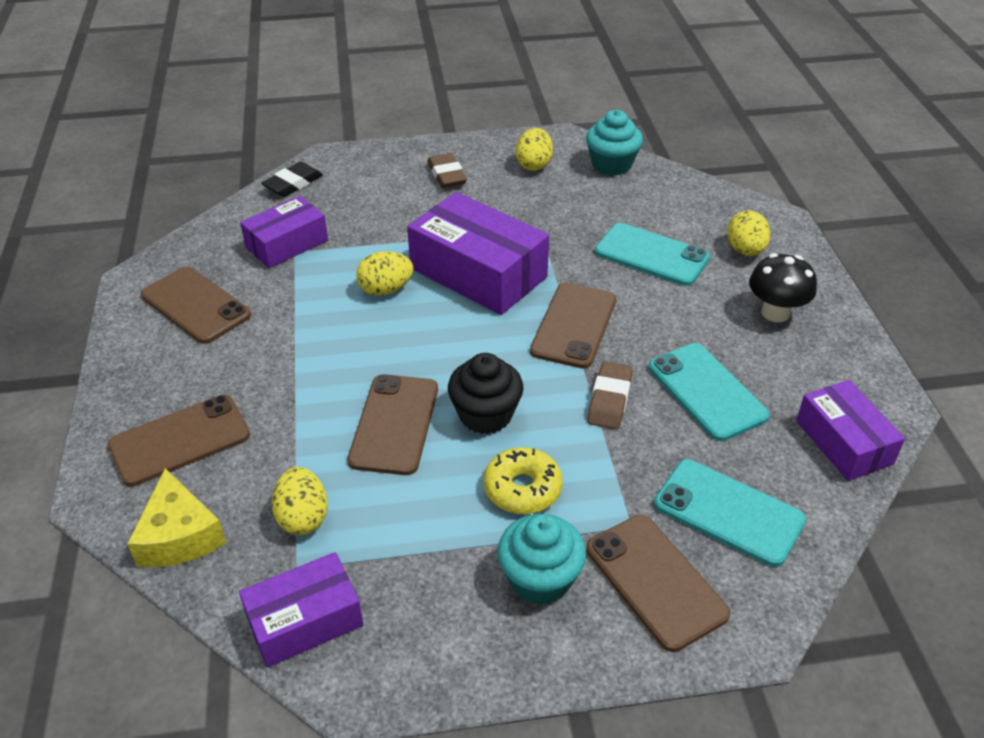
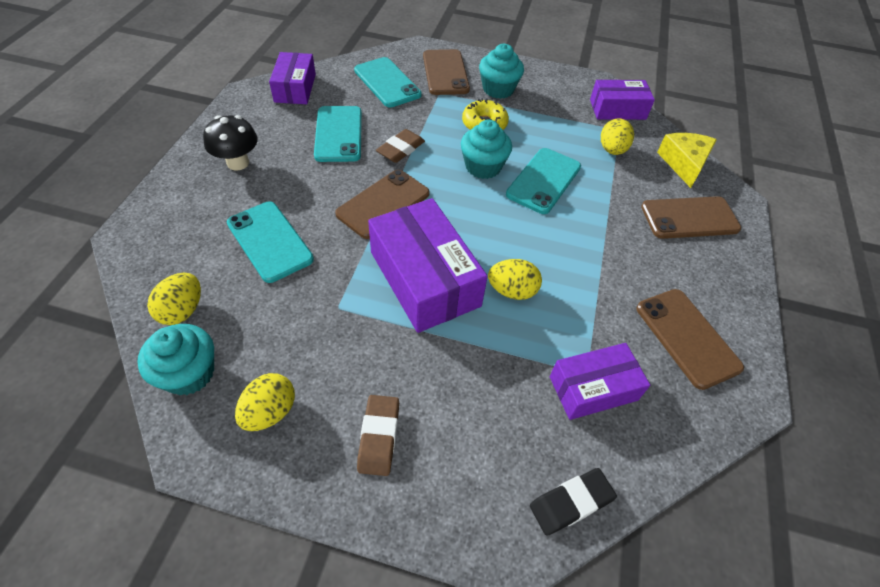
camera: 160 degrees left, 10 degrees up
(394, 424) = (543, 180): brown phone -> turquoise phone
(485, 415) = (483, 167): black cupcake -> turquoise cupcake
(745, 250) = (194, 217): yellow egg -> yellow egg (182, 310)

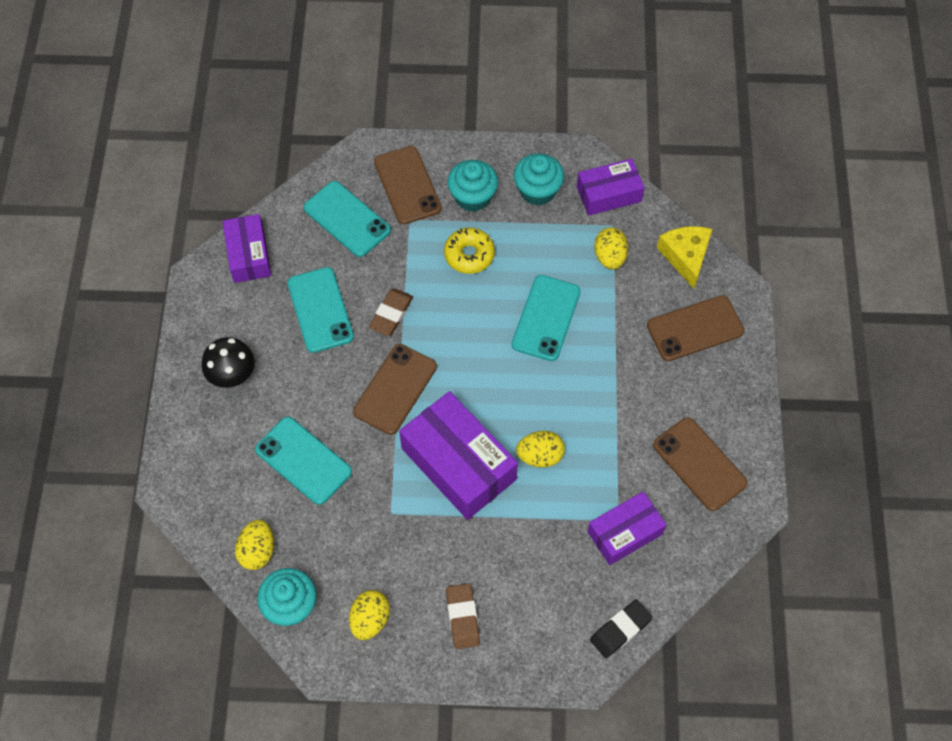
camera: 10 degrees left, 10 degrees up
(483, 167) = (481, 315): turquoise cupcake -> turquoise cupcake (537, 190)

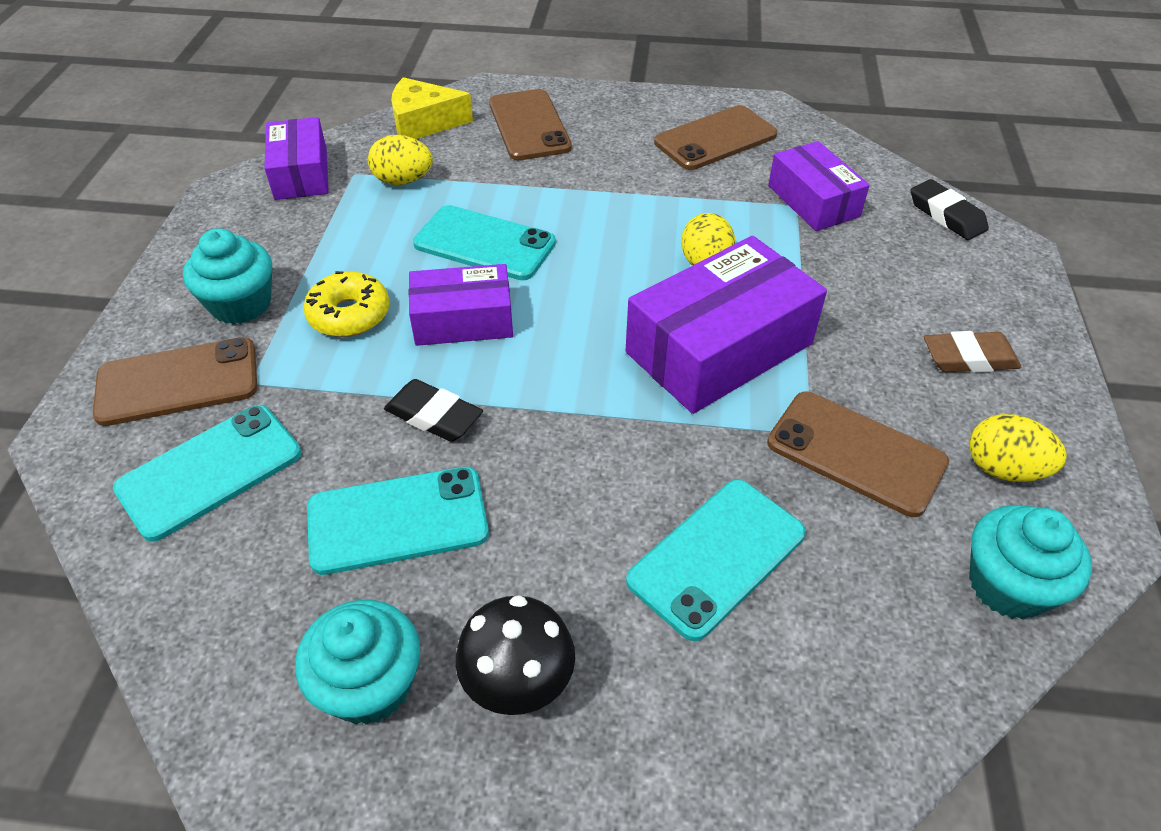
camera: 85 degrees left, 15 degrees down
(249, 255) = (224, 648): purple box -> purple box (463, 320)
(257, 551) = (912, 640): yellow egg -> none
(391, 314) = (433, 416): brown eraser -> black eraser
(395, 389) = (581, 417): brown phone -> brown phone (856, 453)
(537, 190) = (263, 236): turquoise cupcake -> turquoise cupcake (370, 684)

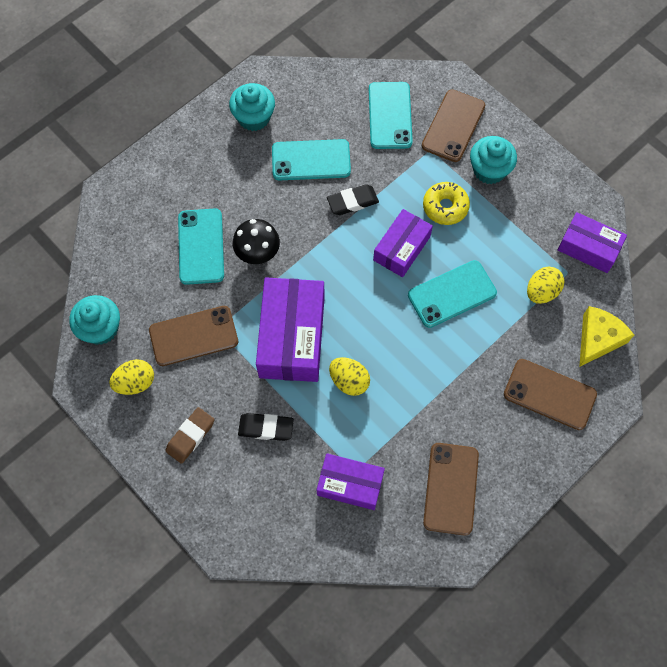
camera: 130 degrees right, 20 degrees up
(398, 520) = (311, 160): turquoise phone -> turquoise phone turned 60 degrees clockwise
(518, 684) = (215, 155): black mushroom -> black mushroom (258, 254)
(946, 215) = (278, 544): black eraser -> black eraser (266, 428)

